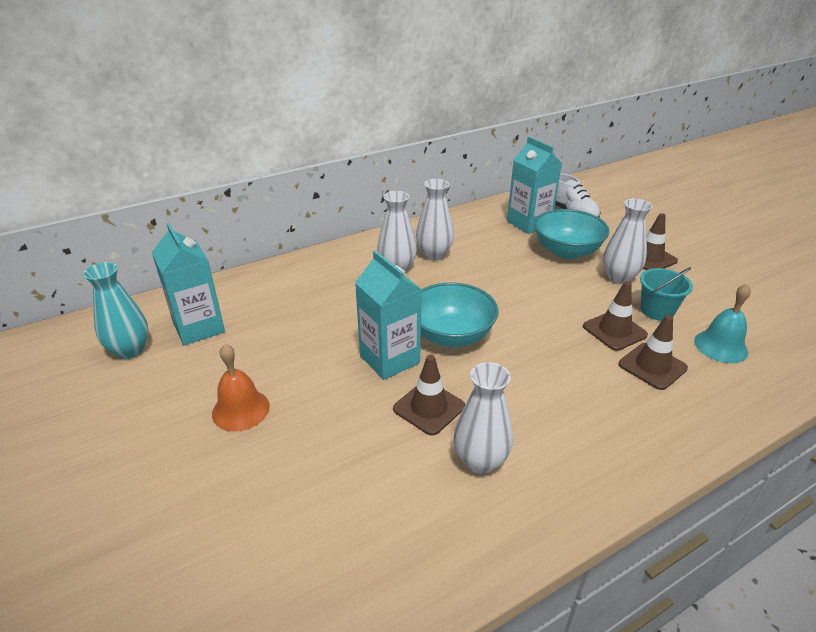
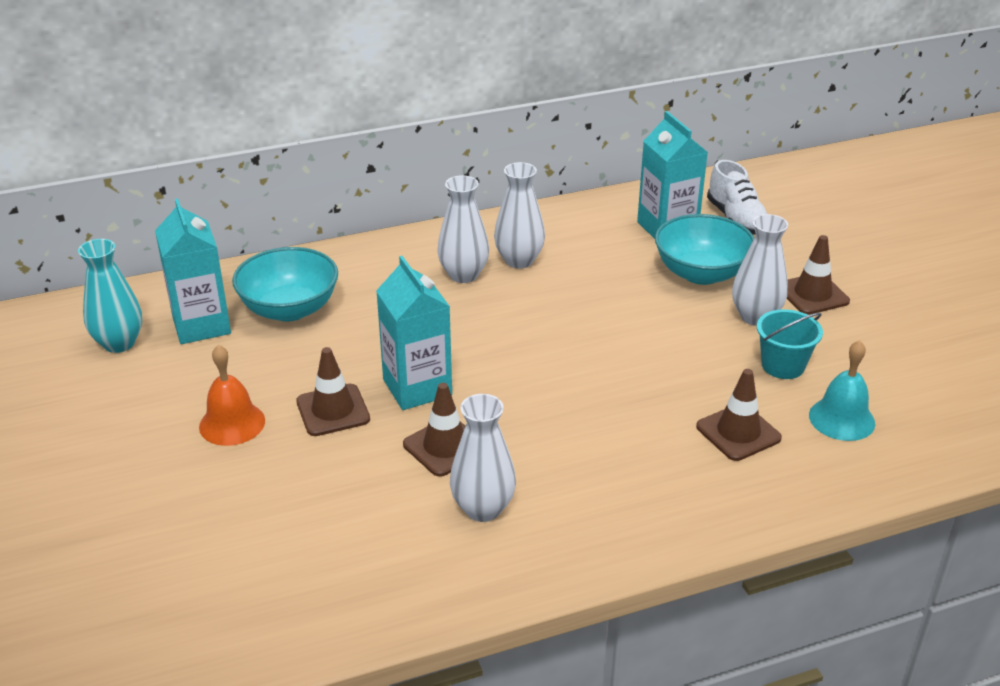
camera: 10 degrees right, 0 degrees up
(451, 335) = (502, 367): turquoise bowl -> turquoise bowl (289, 309)
(614, 331) = (712, 385): brown traffic cone -> brown traffic cone (333, 410)

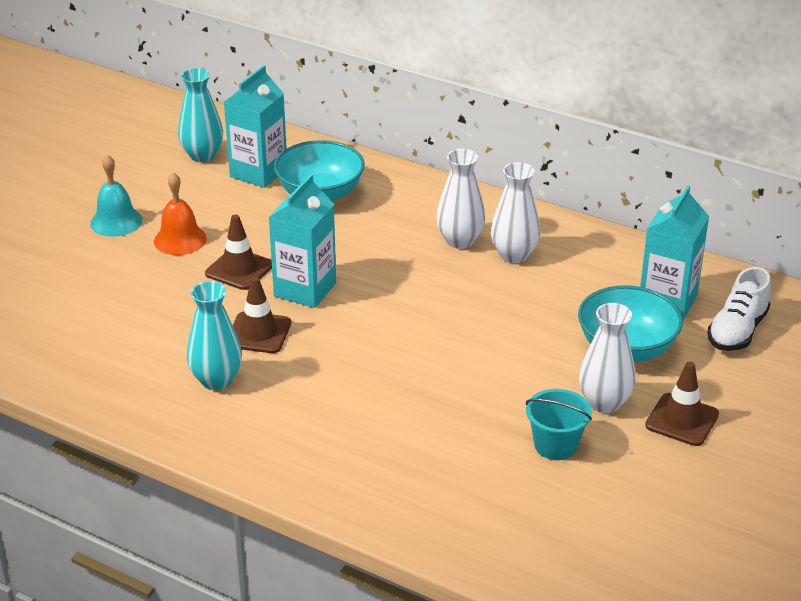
camera: 50 degrees right, 0 degrees up
(483, 508) = (216, 380): white vase -> turquoise vase
(738, 432) = (438, 458): brown traffic cone -> none
(841, 419) = (524, 505): turquoise bell -> turquoise bell (116, 221)

